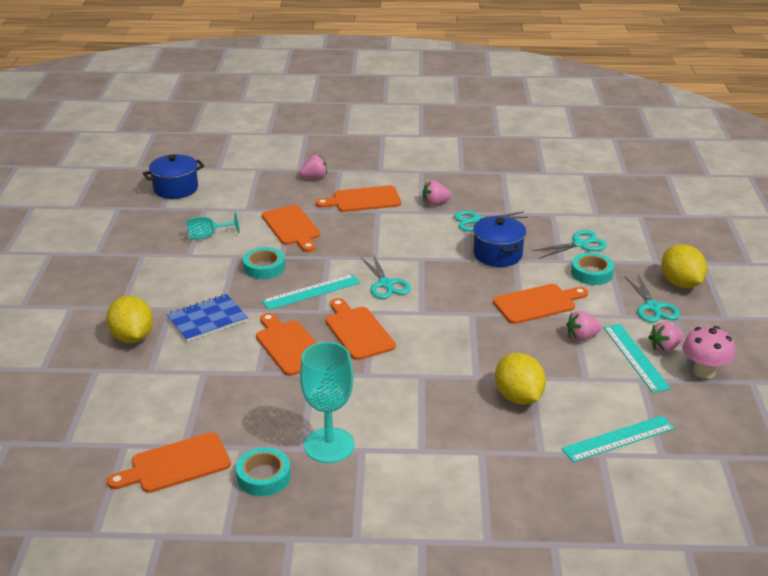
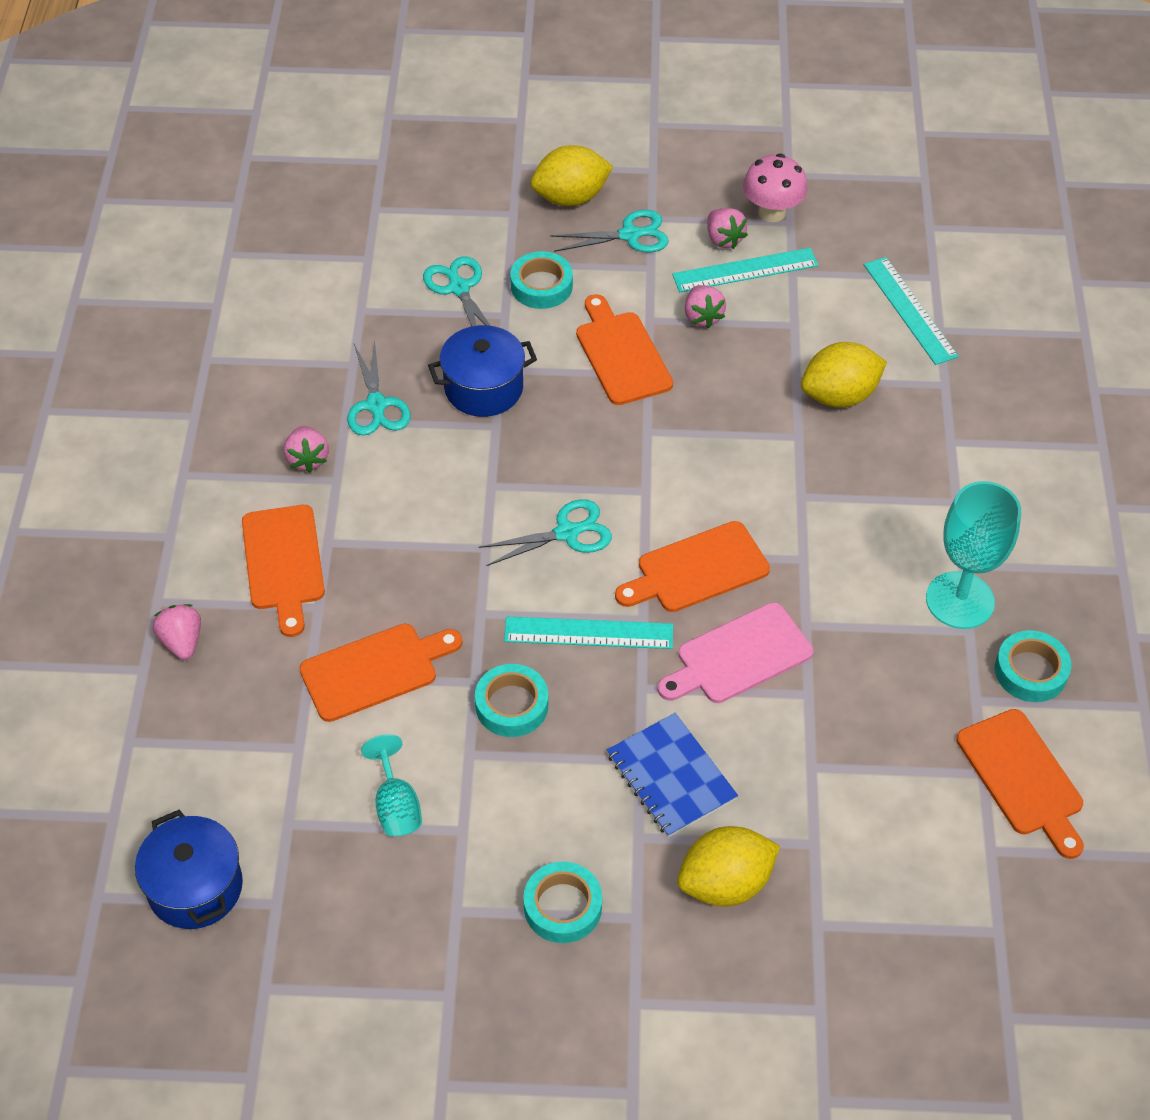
camera: 90 degrees left, 20 degrees up
(135, 284) = (562, 907): none -> turquoise tape
(289, 346) = (739, 656): orange cutting board -> pink cutting board
(311, 292) = (588, 633): turquoise ruler -> turquoise ruler turned 60 degrees counterclockwise

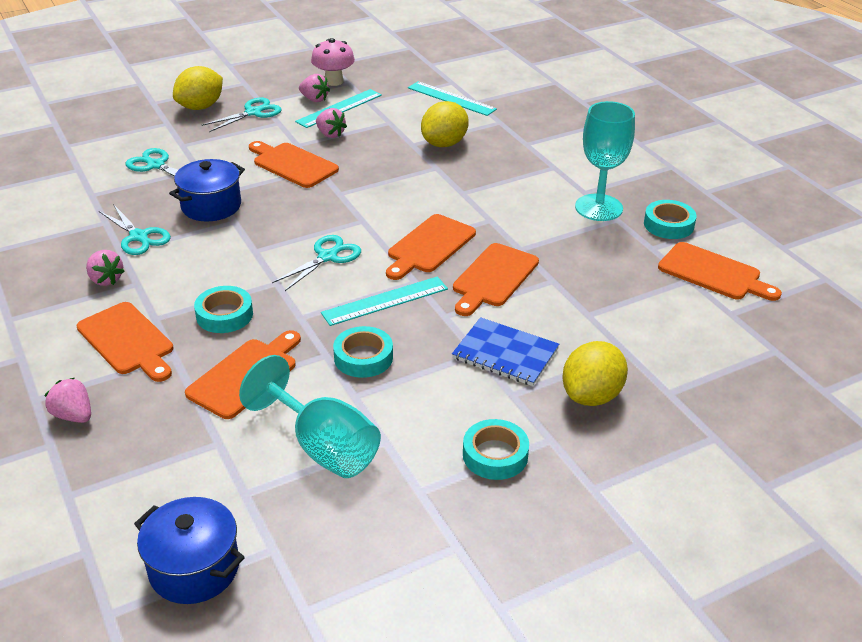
camera: 30 degrees left, 15 degrees down
(396, 805) = (323, 447): turquoise goblet -> turquoise goblet, size x1.75
(541, 286) = (213, 149): turquoise tape -> turquoise tape (224, 315)
(739, 656) = (493, 278): pink cutting board -> orange cutting board

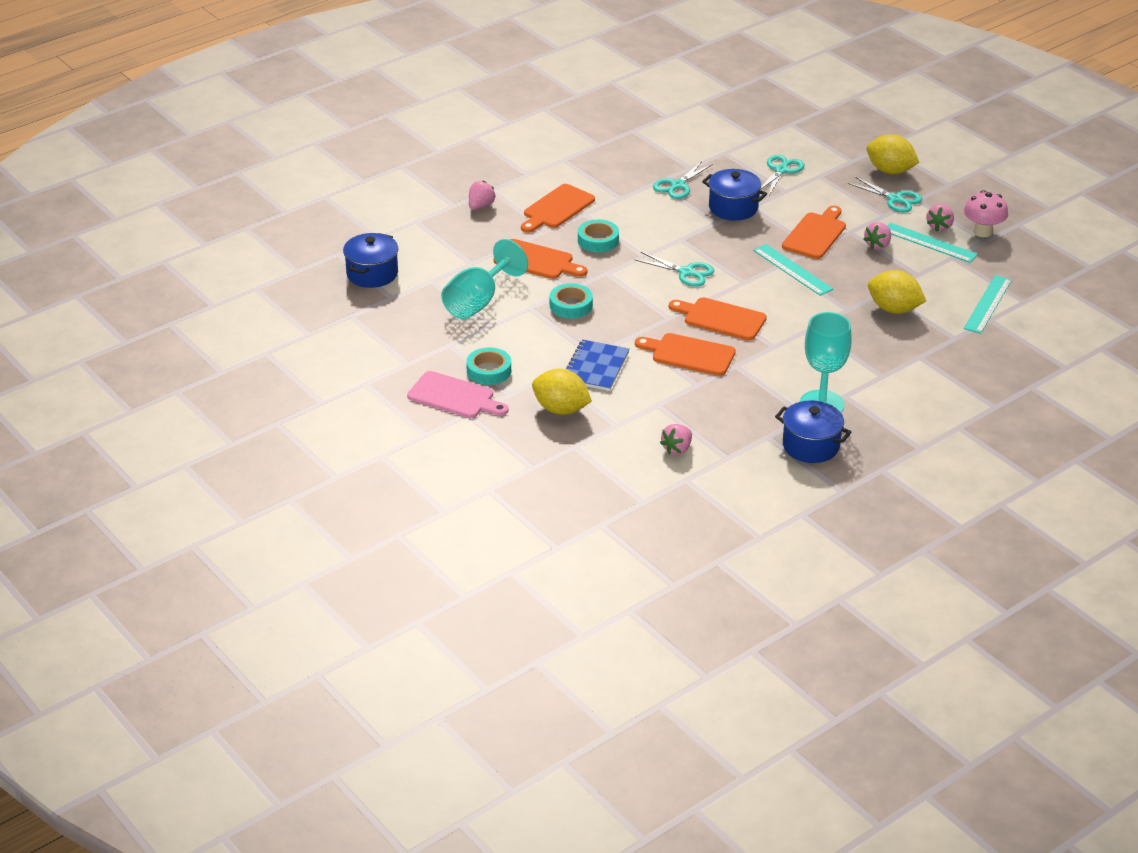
camera: 80 degrees right, 0 degrees up
(106, 280) = (620, 184): pink strawberry -> pink strawberry (677, 449)
(385, 301) = (639, 306): turquoise ruler -> turquoise ruler (792, 270)
(552, 499) = (454, 397): none -> pink cutting board
(668, 225) = (811, 446): turquoise tape -> blue pot
(713, 273) = (742, 471): orange cutting board -> none

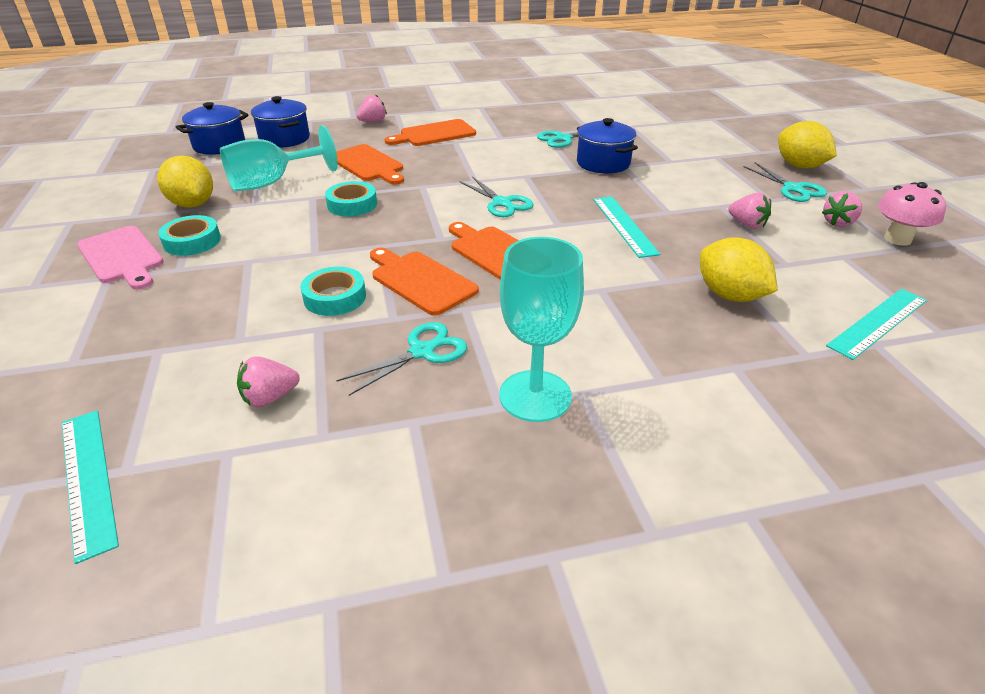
camera: 25 degrees right, 0 degrees up
(561, 409) = (203, 301): yellow lemon -> yellow lemon (193, 204)
(596, 367) = (301, 267): blue notebook -> none
(598, 240) = (443, 161): turquoise tape -> turquoise tape (335, 297)
(781, 170) = (677, 146): turquoise scissors -> turquoise scissors (422, 352)
(811, 446) = (463, 460): blue pot -> blue pot (284, 139)
(815, 234) = (676, 200): orange cutting board -> none
(877, 245) = (747, 224): pink strawberry -> pink strawberry turned 105 degrees counterclockwise
(929, 243) = (817, 235): turquoise ruler -> turquoise ruler (88, 479)

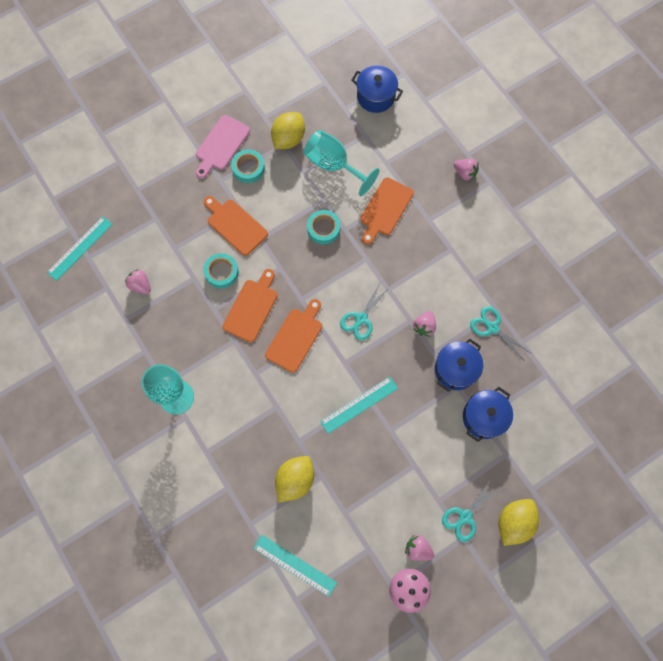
camera: 70 degrees right, 35 degrees up
(284, 139) = (405, 131): blue pot -> blue pot (484, 417)
(422, 352) = (191, 335): turquoise scissors -> none
(434, 134) = (459, 229): orange cutting board -> orange cutting board (235, 225)
(747, 224) = (391, 485): pink strawberry -> pink strawberry (424, 326)

